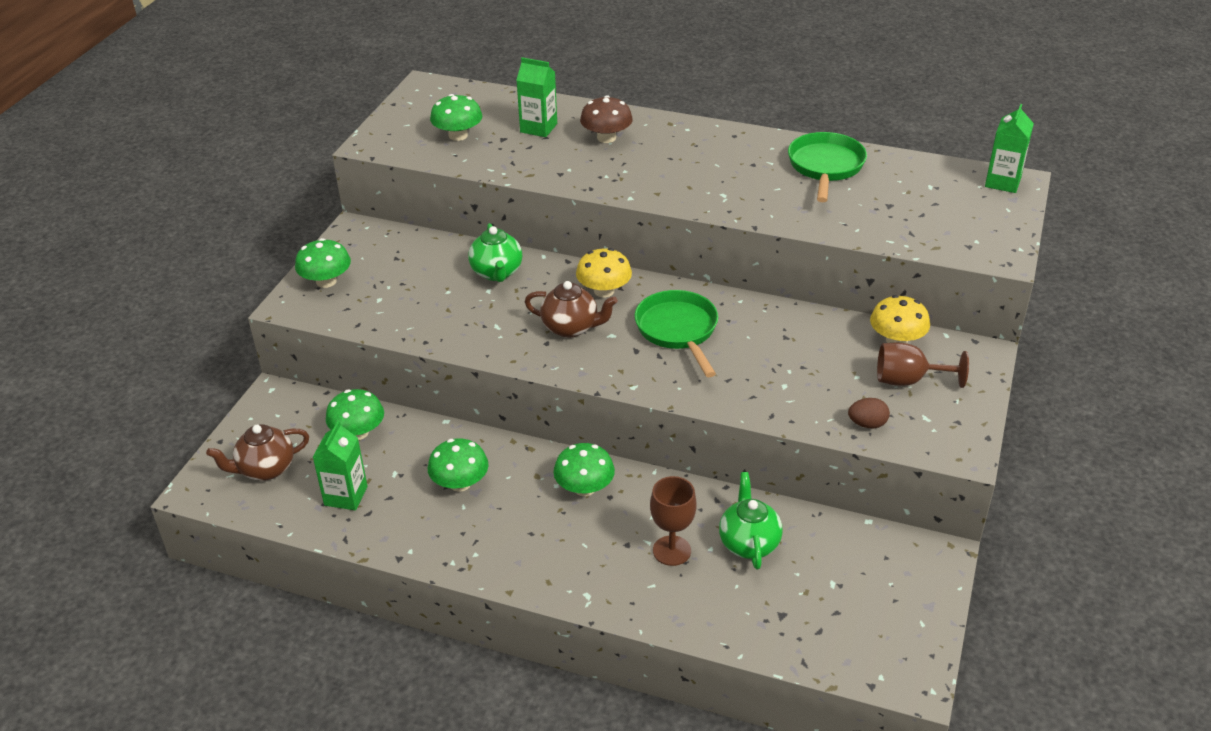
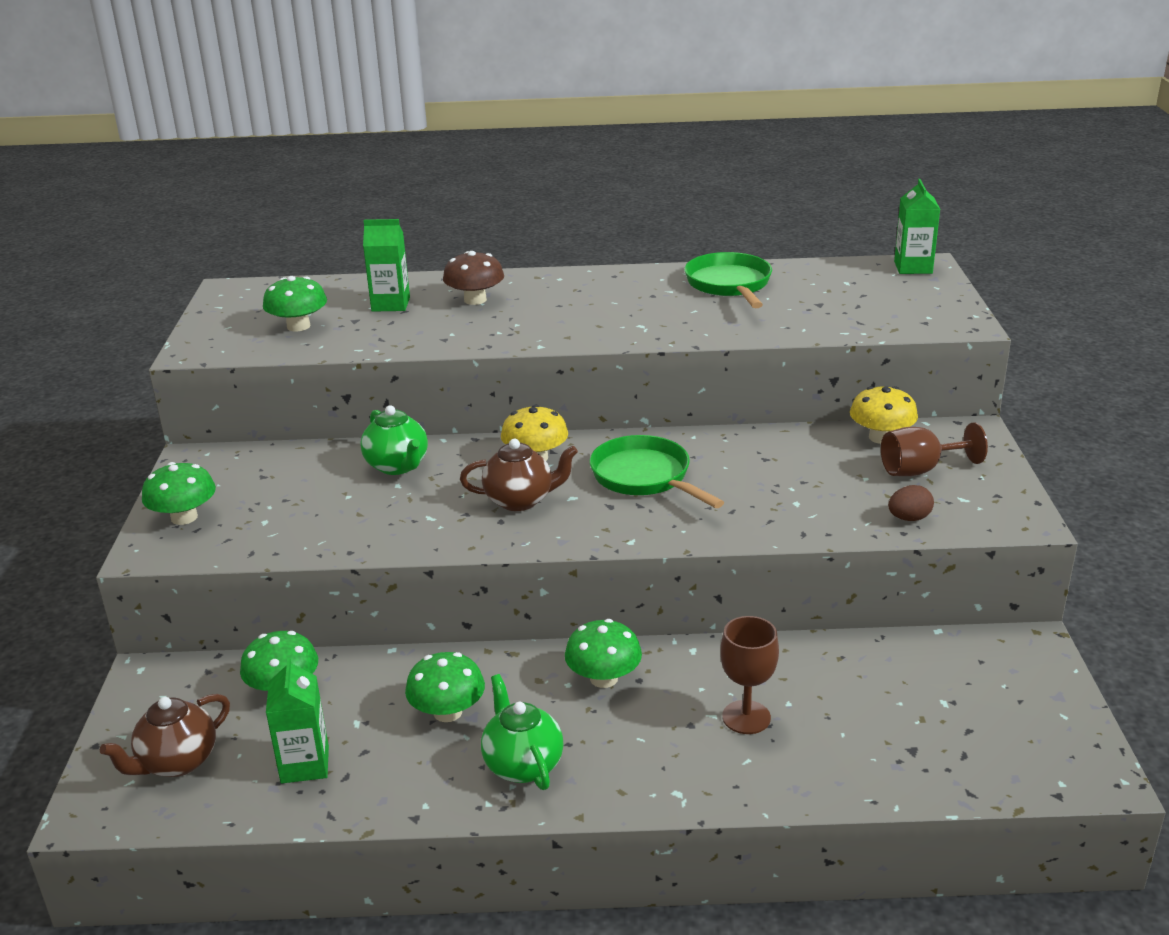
camera: 20 degrees left, 10 degrees down
(749, 543) = (827, 686): green teapot -> green teapot (522, 765)

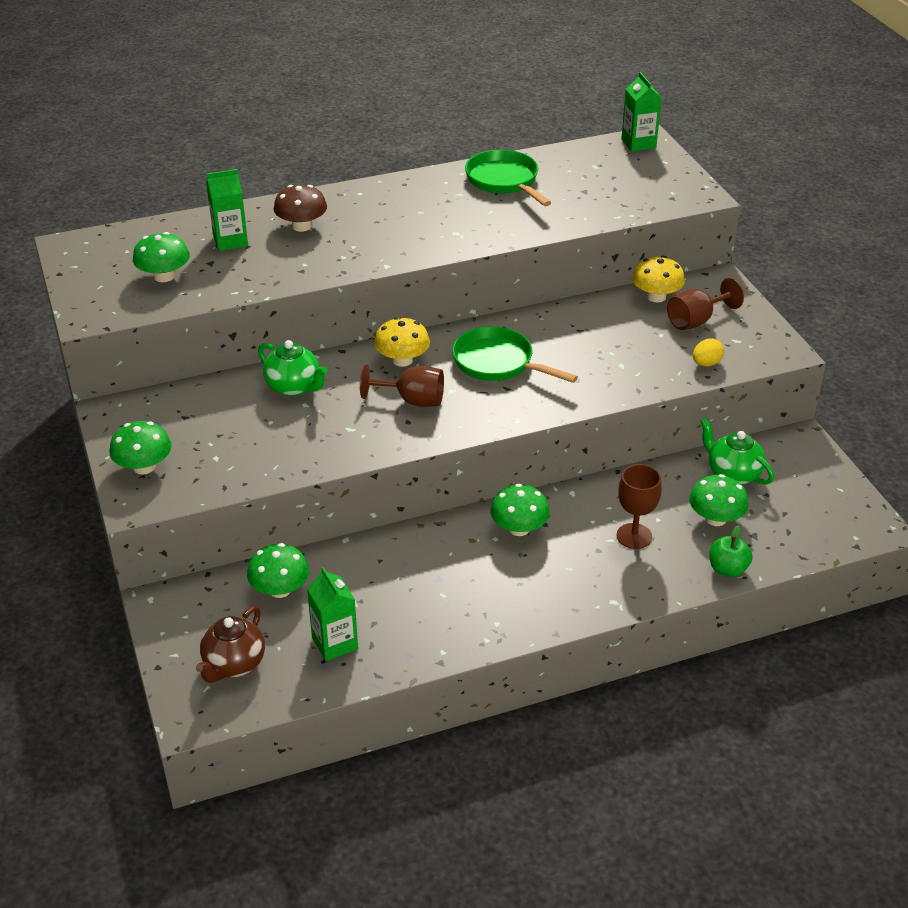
camera: 20 degrees left, 10 degrees up
(447, 712) = (418, 579): green mushroom -> green mushroom (715, 518)
(520, 500) = (412, 400): brown teapot -> brown goblet
(522, 765) = (495, 606): green teapot -> green teapot (732, 474)
(854, 786) = (727, 569): none -> green apple
(909, 518) = (706, 363): brown egg -> yellow egg

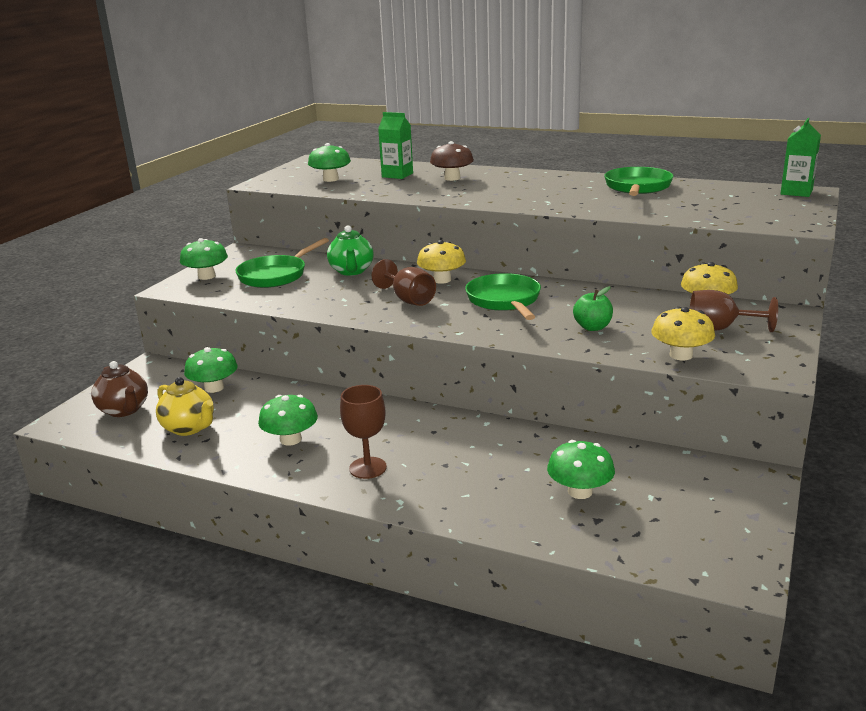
camera: 45 degrees right, 15 degrees down
(222, 429) = (276, 275): none -> green pan
(233, 664) = (124, 410): brown teapot -> brown teapot turned 105 degrees counterclockwise
(335, 643) = (189, 428): green carton -> yellow teapot
(519, 528) = (410, 425): green mushroom -> green mushroom (290, 439)
(634, 536) = (488, 470): brown goblet -> brown goblet (368, 468)
(706, 363) = (681, 355): yellow egg -> yellow mushroom
(727, 569) = (531, 530): green apple -> green apple (592, 327)
(732, 474) = (647, 470): green teapot -> none

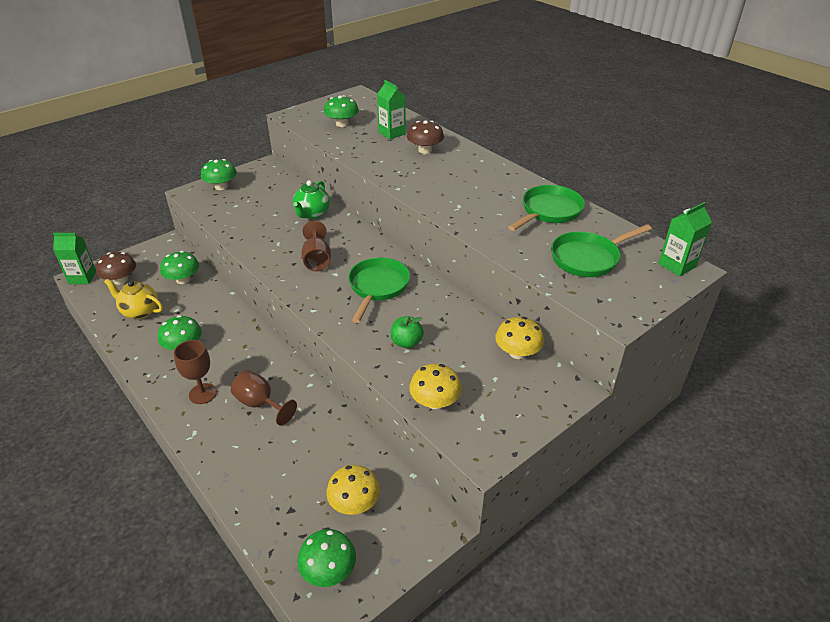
camera: 25 degrees right, 15 degrees up
(63, 423) = (82, 277): none -> green carton
(124, 410) = (120, 280): brown teapot -> brown mushroom
(189, 428) = (140, 311): yellow teapot -> yellow teapot turned 135 degrees clockwise
(276, 275) = (262, 201): green pan -> green pan (588, 258)
(442, 280) = (360, 246): yellow mushroom -> yellow mushroom (354, 503)
(580, 491) = (305, 478): green mushroom -> green mushroom (328, 570)
(719, 329) = (496, 384): brown goblet -> brown goblet (260, 404)

